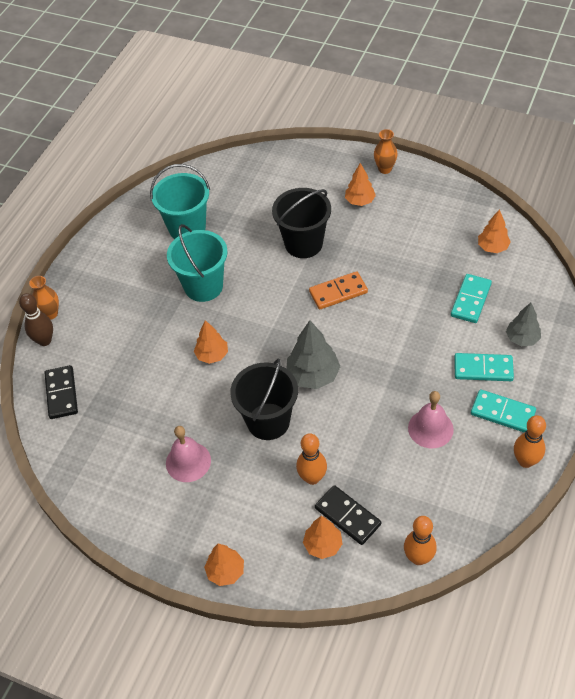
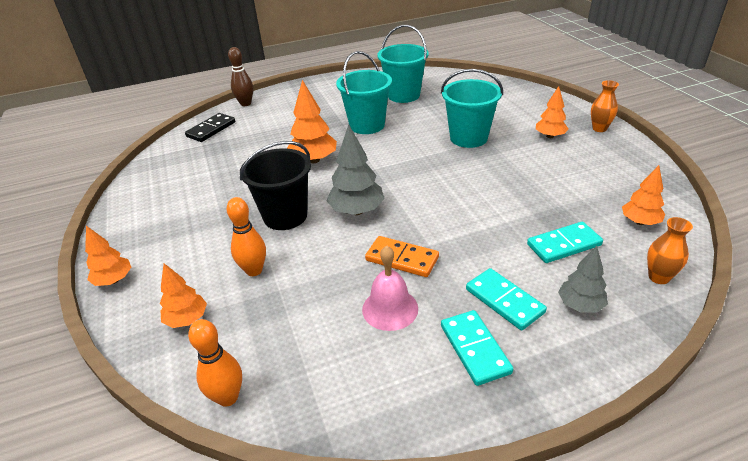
camera: 45 degrees right, 15 degrees down
(50, 314) = (268, 95): orange vase -> orange vase (658, 277)
(188, 461) = (206, 203): pink bell -> none
(212, 355) = (314, 160): orange tree -> orange tree, size x1.54
(303, 244) = (468, 138): black bucket -> turquoise bucket
(338, 292) = (452, 176): orange domino -> orange domino (402, 259)
(347, 516) = (233, 316): black domino -> none
(525, 461) = (440, 409): orange bowling pin -> none

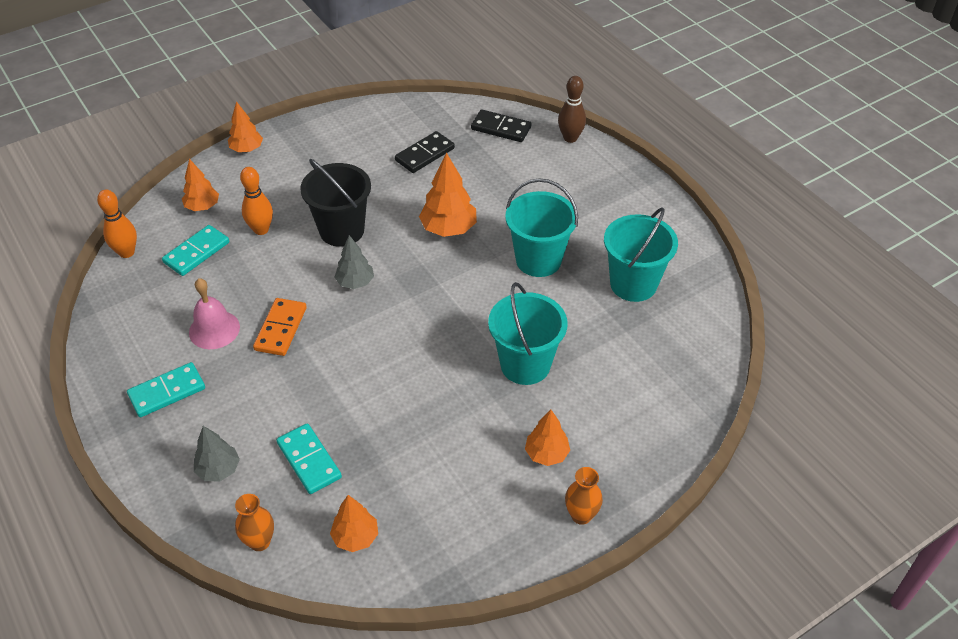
camera: 75 degrees right, 10 degrees up
(214, 166) = (425, 154): none -> black domino
(357, 211) = (355, 282): grey tree -> grey tree, size x0.65
(504, 301) = (224, 410): turquoise domino -> turquoise domino (196, 252)

